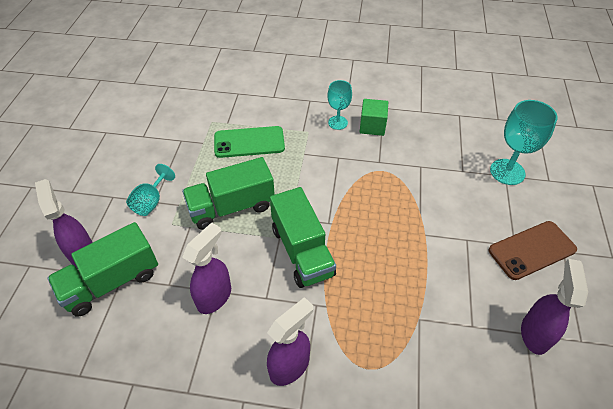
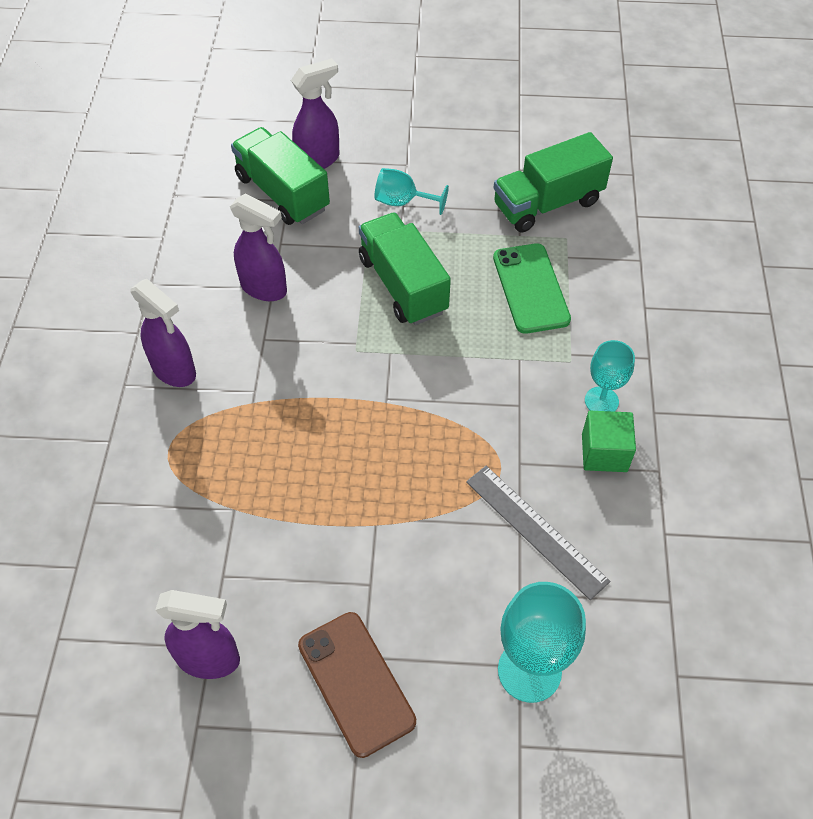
camera: 85 degrees right, 5 degrees up
(302, 251) = (335, 370): green truck -> green truck (547, 204)
(423, 160) = (536, 530): none -> grey ruler

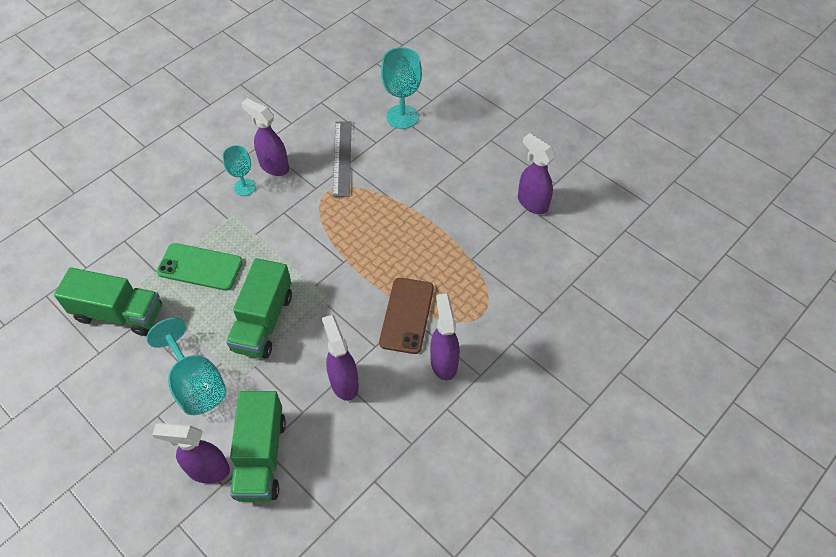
camera: 140 degrees left, 0 degrees up
(356, 683) = (475, 156): brown phone -> brown phone (407, 315)
(402, 202) = (196, 384): turquoise goblet -> turquoise goblet, size x1.59
(530, 288) = (200, 267): green phone -> green phone turned 75 degrees clockwise
(604, 452) = (273, 166): green cube -> purple spray bottle

